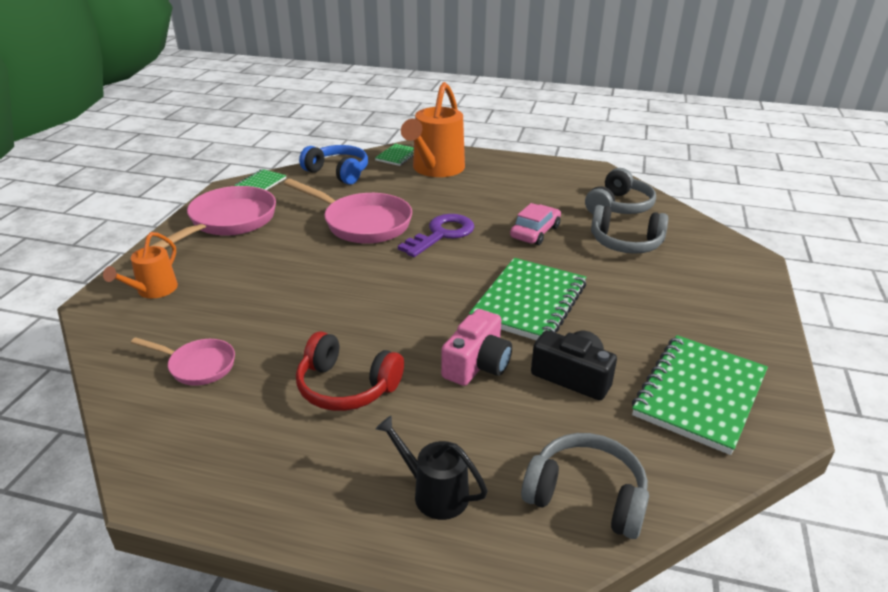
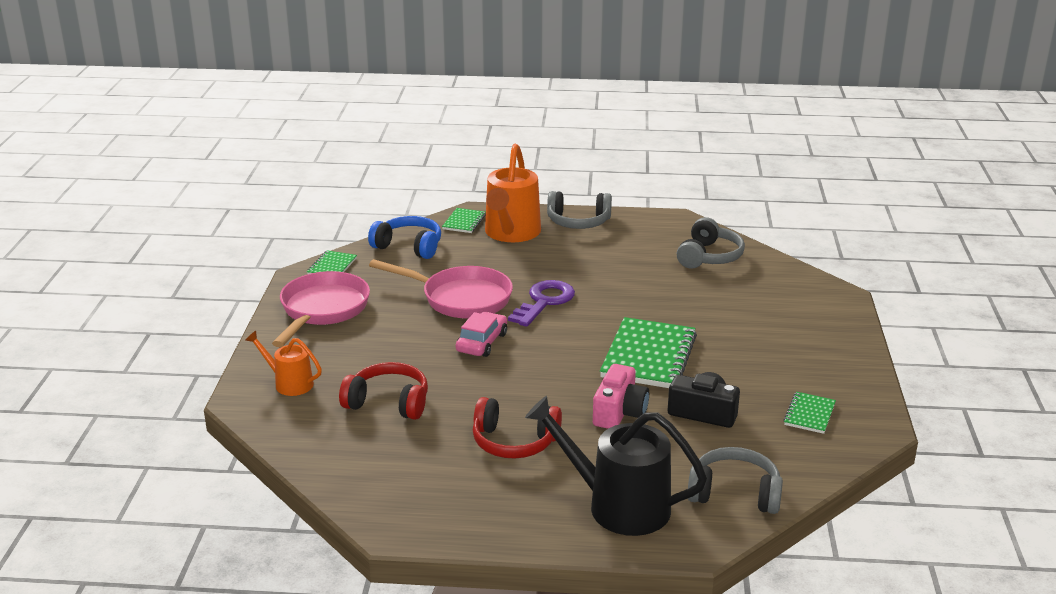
camera: 10 degrees left, 5 degrees down
(153, 291) = (289, 383): orange watering can -> orange watering can turned 105 degrees clockwise
(198, 366) = (373, 441): pink pan -> none
(237, 323) = (388, 402): none -> red headphones
(434, 493) = (618, 506): black watering can -> black watering can, size x1.85
(535, 232) = (634, 291): pink car -> pink car (482, 342)
(625, 243) = (723, 293): grey headphones -> grey headphones (578, 222)
(699, 395) = (809, 414): green notebook -> green notebook, size x0.50

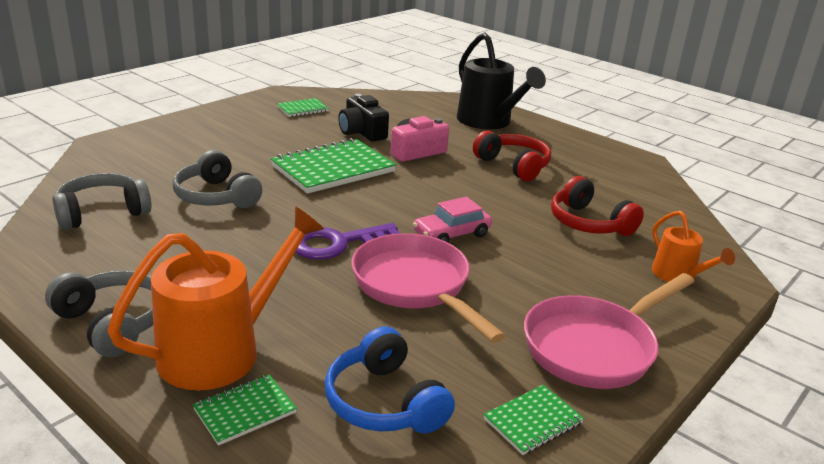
camera: 145 degrees left, 0 degrees up
(734, 493) = (415, 104): grey headphones -> grey headphones (216, 196)

